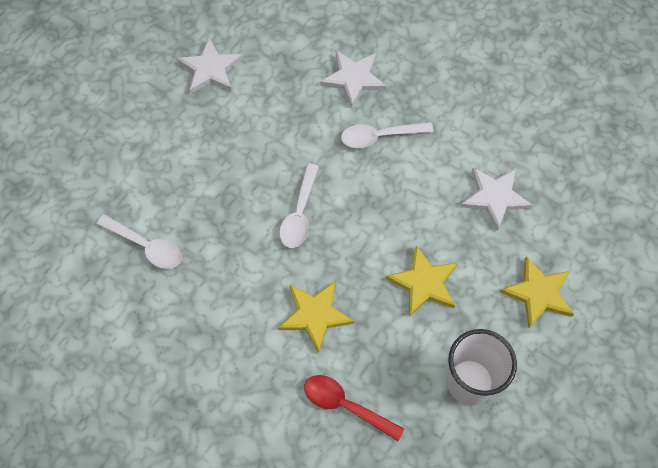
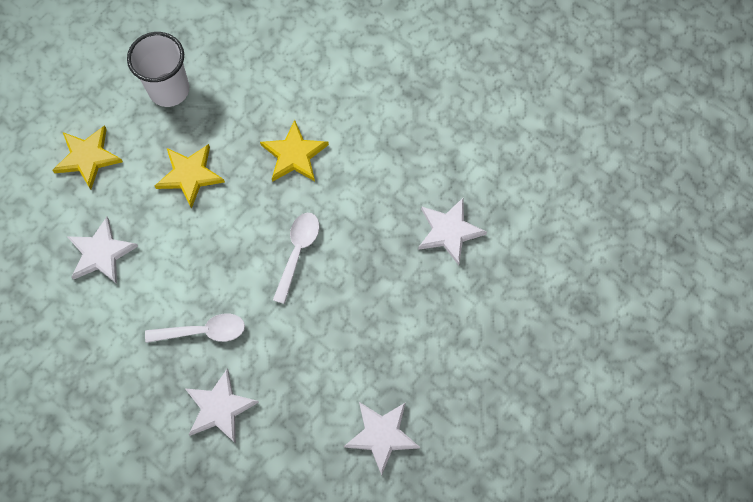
camera: 175 degrees left, 5 degrees up
(146, 246) = (449, 231): white spoon -> white star
(345, 405) = (277, 80): red spoon -> none

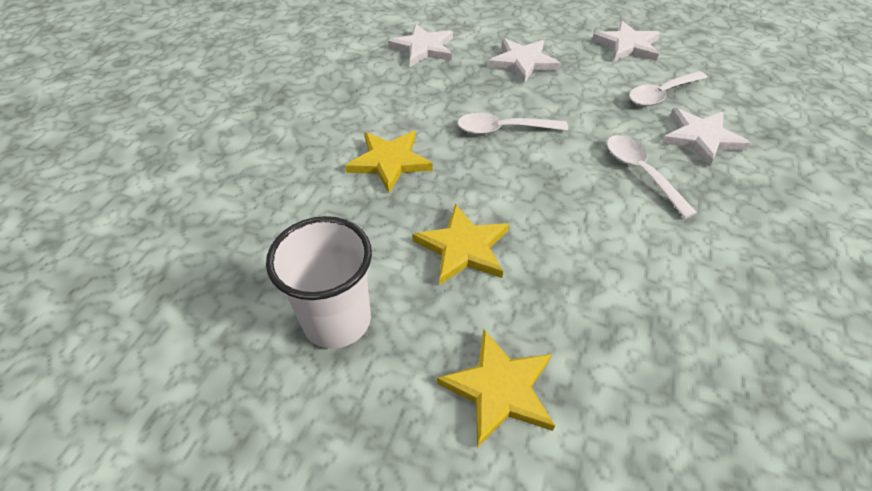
camera: 110 degrees left, 20 degrees down
(101, 253) = (630, 305): white star -> white star (523, 62)
(289, 415) = (661, 94): none -> white spoon

